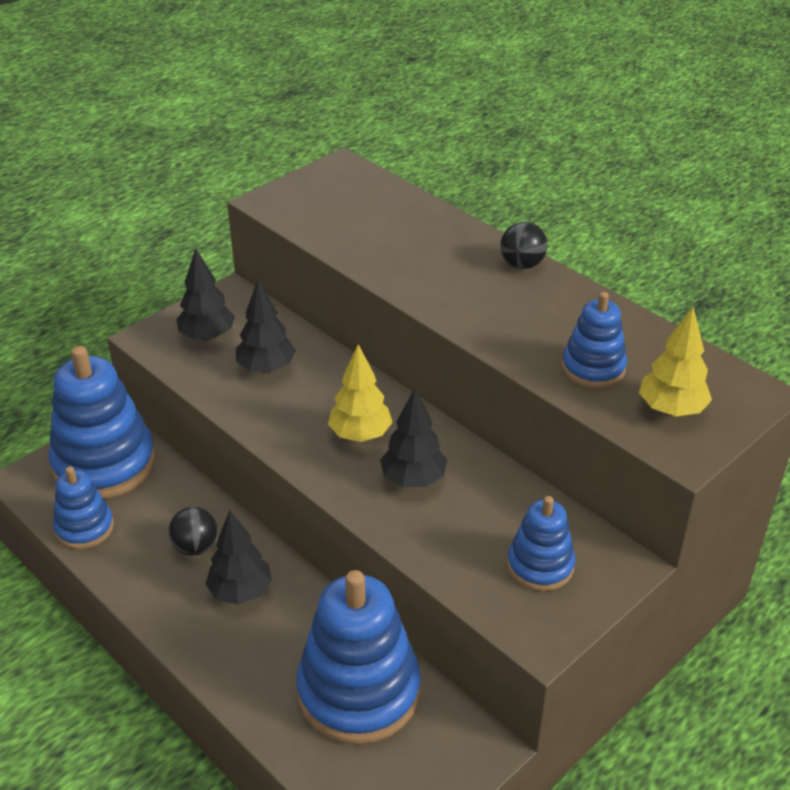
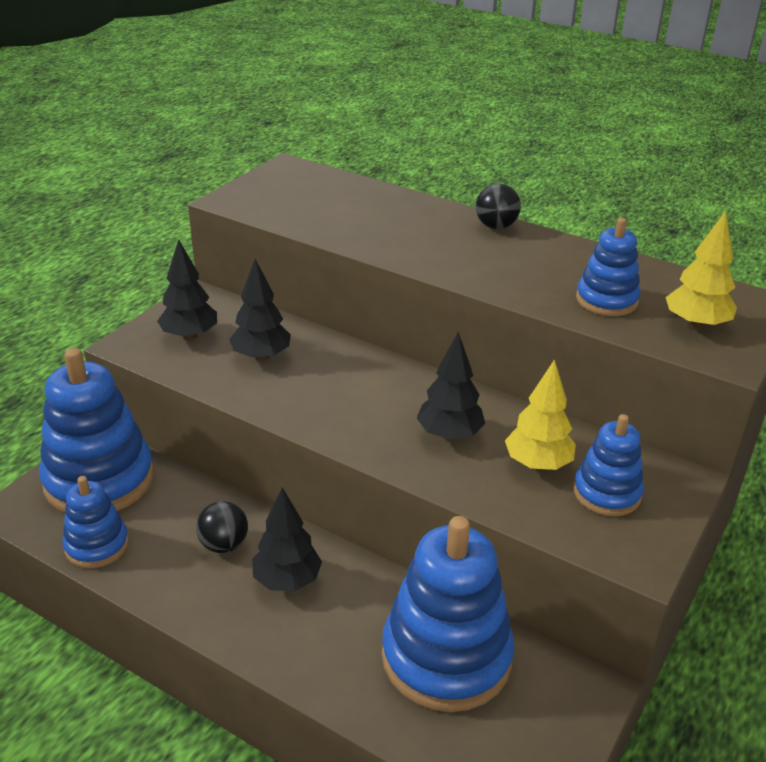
camera: 15 degrees left, 5 degrees down
(360, 435) = (380, 402): yellow tree -> yellow tree (537, 464)

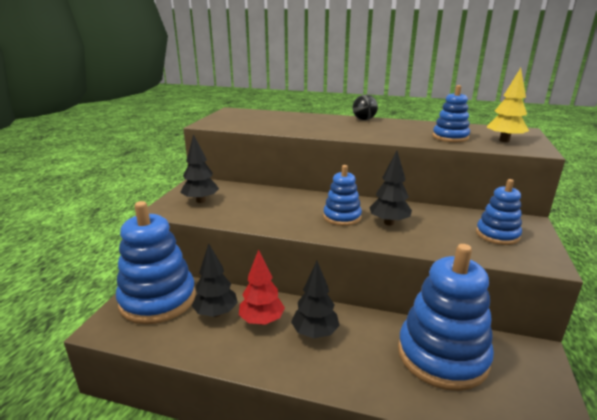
camera: 15 degrees left, 10 degrees down
(97, 545) = (173, 339): blue stacking toy -> blue stacking toy (342, 217)
(224, 545) = (262, 321): black ball -> red tree
(261, 356) = (251, 204): black tree -> black tree (216, 313)
(537, 464) = (449, 228): yellow tree -> none

